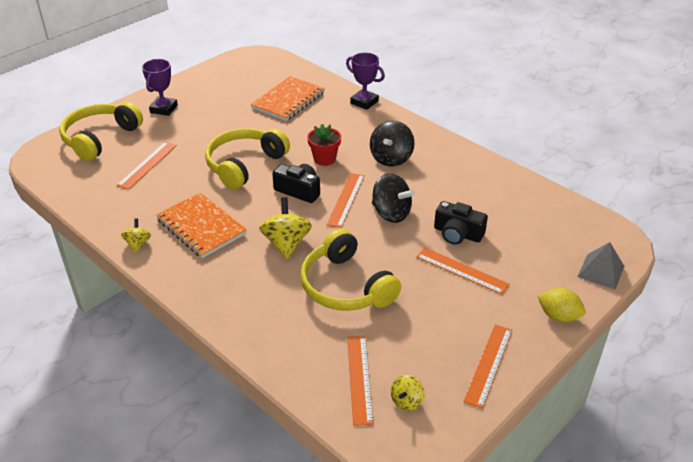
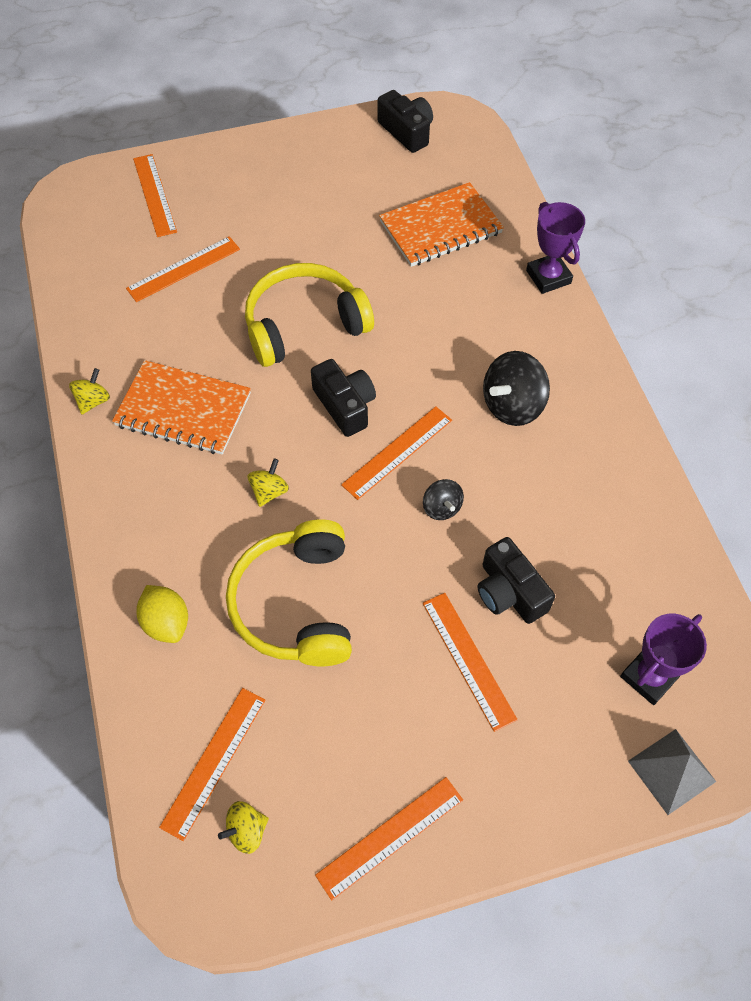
camera: 30 degrees right, 20 degrees up
(100, 138) = (154, 195): yellow headphones -> orange ruler
(163, 109) = (264, 173): purple trophy -> purple trophy (649, 676)
(201, 227) = (183, 410): orange notebook -> orange notebook turned 60 degrees counterclockwise
(235, 68) = (406, 132): none -> black camera
(286, 243) = (269, 491): yellow spinning top -> yellow spinning top, size x0.56
(324, 159) = (418, 363): red flower pot -> none
(391, 213) = (441, 508): black spinning top -> black spinning top, size x0.56
(558, 316) = (546, 813): yellow lemon -> yellow lemon (166, 622)

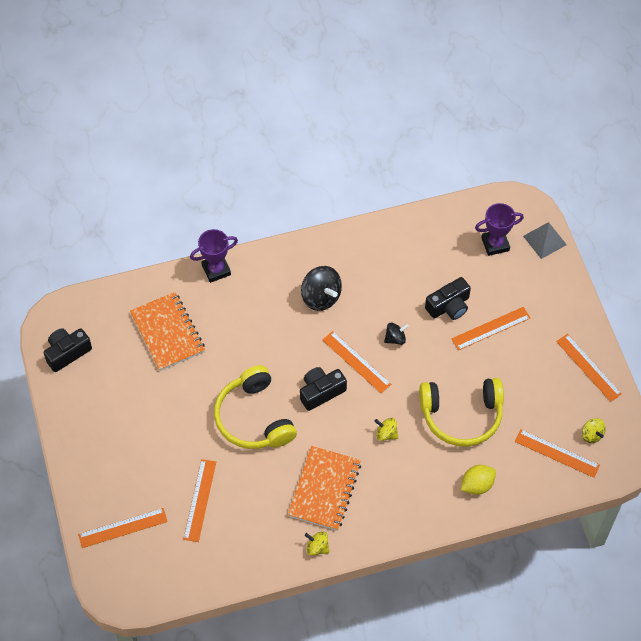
camera: 90 degrees left, 0 degrees up
(183, 269) = (200, 500): orange ruler -> orange ruler turned 45 degrees clockwise
(649, 676) = (495, 244): purple trophy -> purple trophy turned 60 degrees counterclockwise

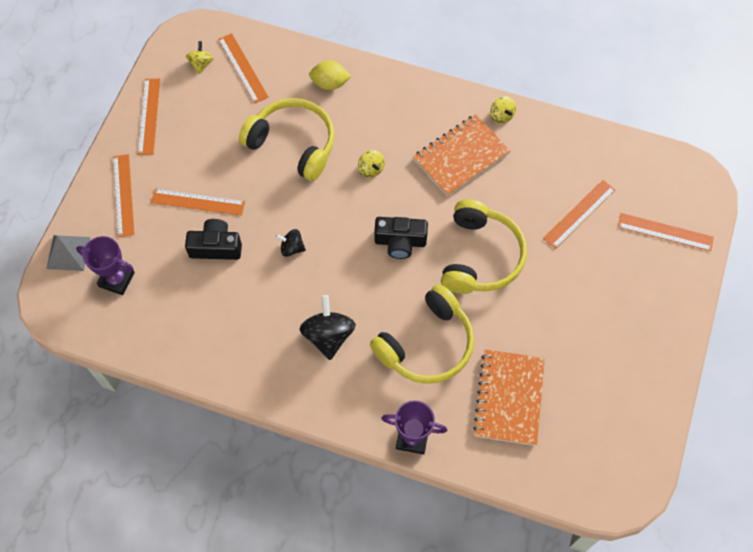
camera: 145 degrees left, 5 degrees up
(67, 353) = (628, 443): black camera -> none
(249, 332) = (426, 344): none -> yellow headphones
(356, 362) = (345, 249): orange ruler -> orange ruler (123, 195)

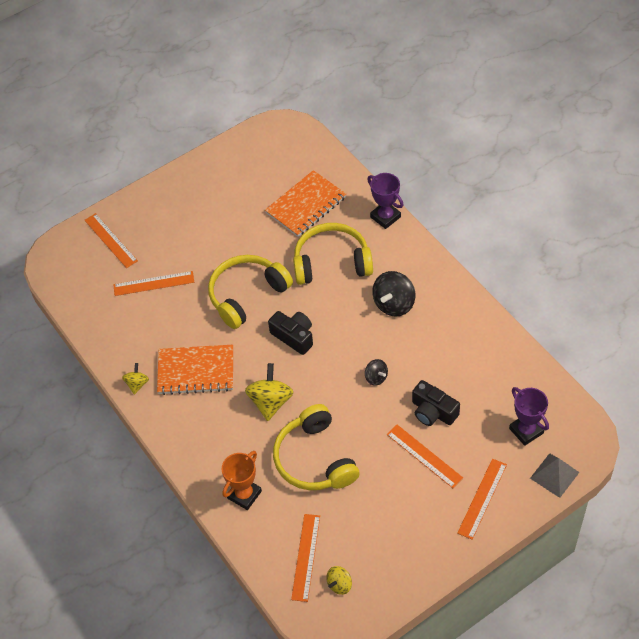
camera: 140 degrees left, 10 degrees down
(149, 116) = (418, 560): orange ruler -> none
(330, 83) = (244, 494): yellow lemon -> orange trophy
(371, 169) = (270, 402): yellow spinning top -> yellow spinning top, size x1.79

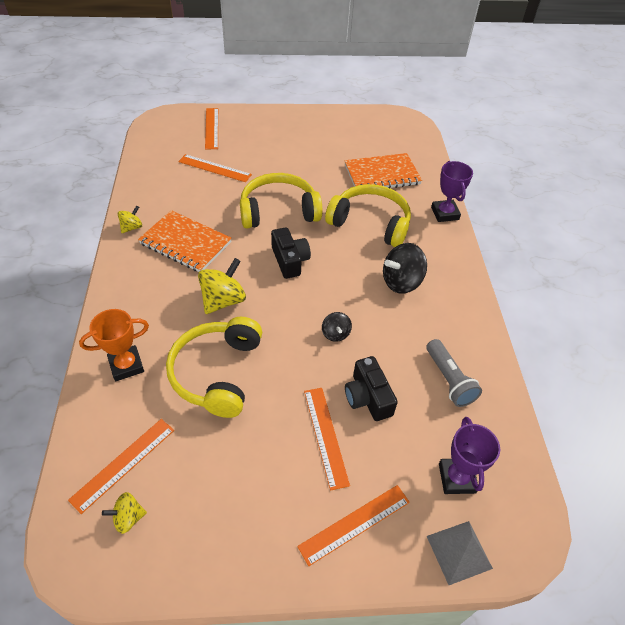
camera: 25 degrees right, 5 degrees down
(479, 364) = (449, 380): none -> grey flashlight

